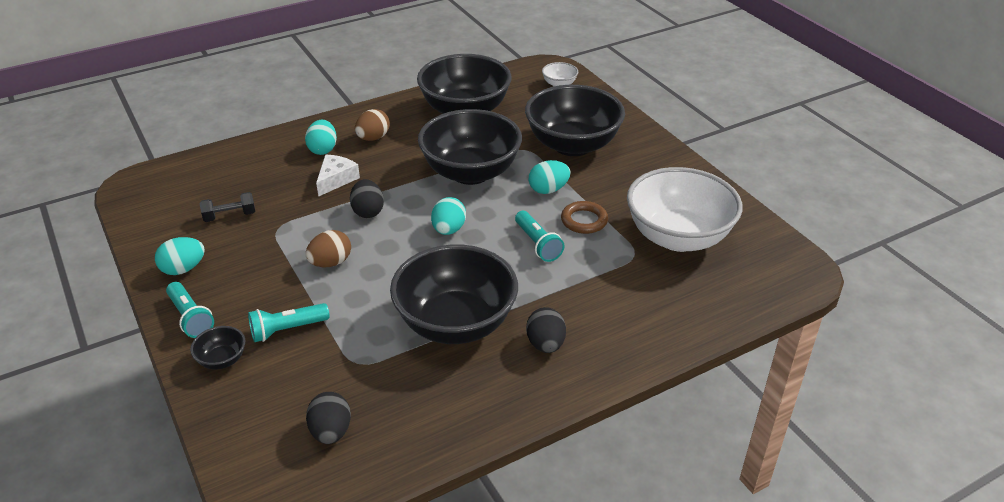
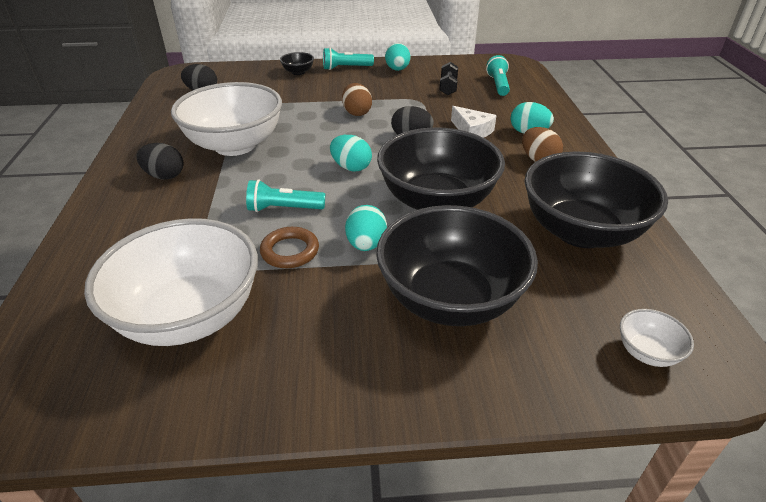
camera: 115 degrees right, 0 degrees up
(287, 330) = (302, 91): turquoise flashlight -> turquoise flashlight (498, 85)
(456, 323) = (235, 145): black bowl -> white bowl

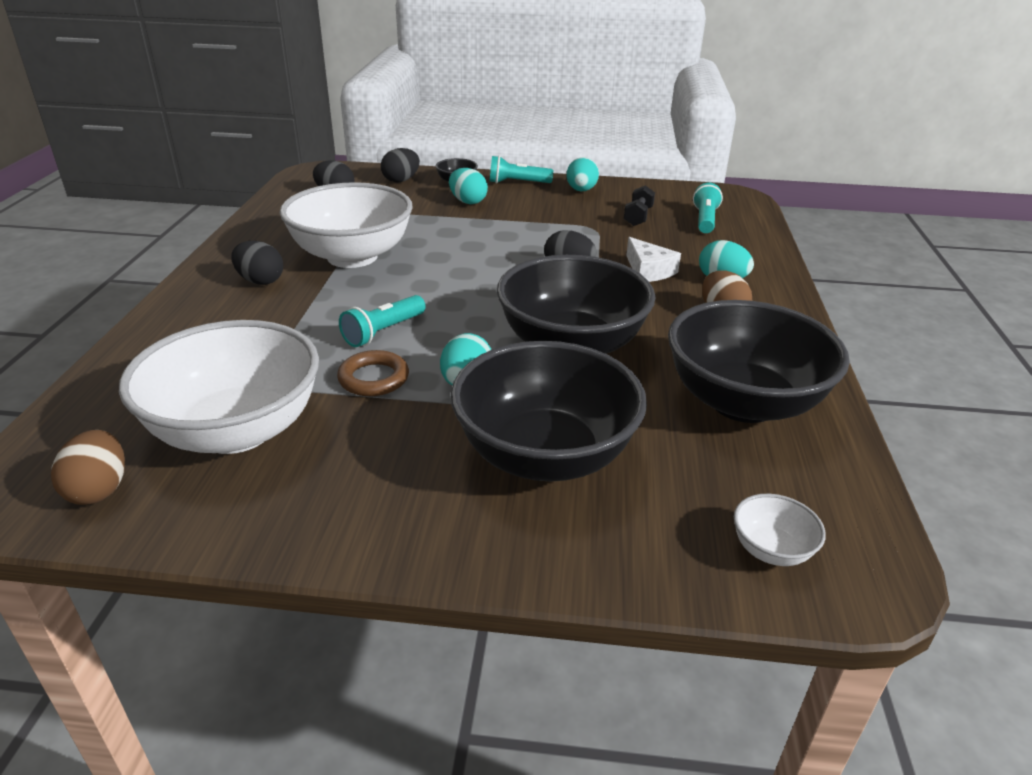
camera: 10 degrees right, 5 degrees down
(252, 74) = (401, 180): none -> black egg
(283, 209) = (383, 332): turquoise flashlight -> turquoise flashlight turned 60 degrees counterclockwise
(351, 167) = (480, 296): turquoise egg -> turquoise egg (468, 202)
(357, 113) = (511, 235): brown egg -> brown egg (99, 489)

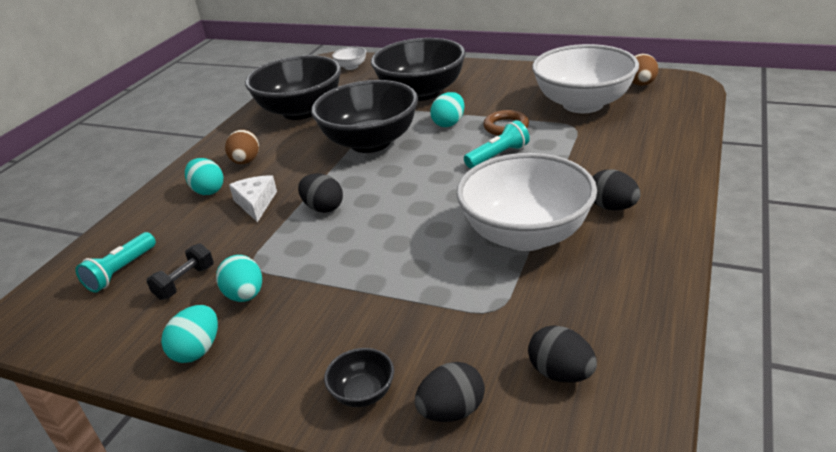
camera: 160 degrees left, 0 degrees up
(468, 202) = (368, 333): turquoise egg -> turquoise egg (245, 295)
(517, 183) = (271, 382): turquoise flashlight -> none

